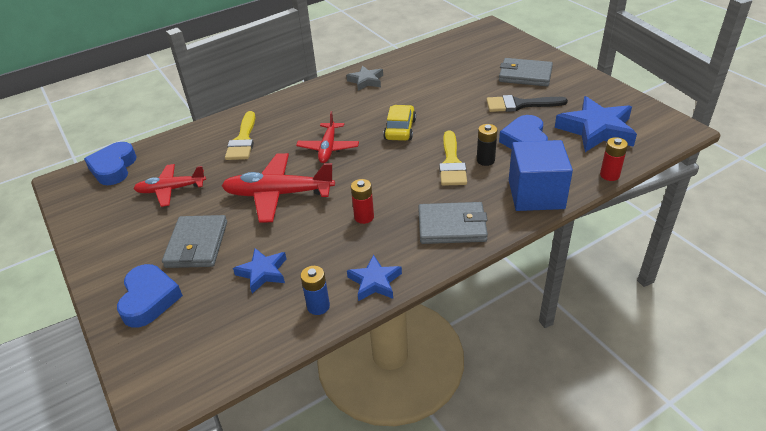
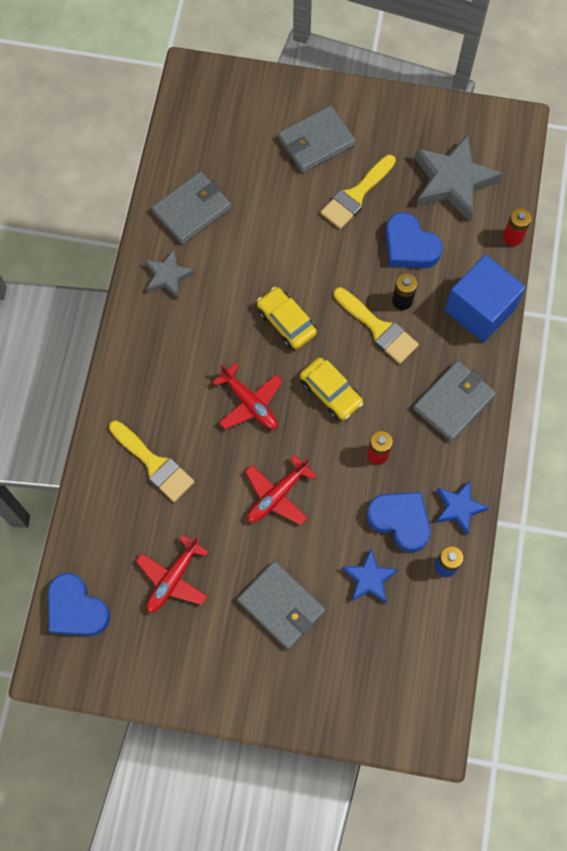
camera: 50 degrees left, 30 degrees up
(149, 299) = (317, 683): blue heart -> blue heart (400, 521)
(278, 194) = (277, 495): red plane -> red plane, size x0.64
(379, 172) = (331, 392): none -> yellow car
(416, 66) = (192, 209): none -> grey wallet
(520, 104) = (356, 195): black brush -> yellow brush
(596, 130) = (453, 181): blue star -> grey star

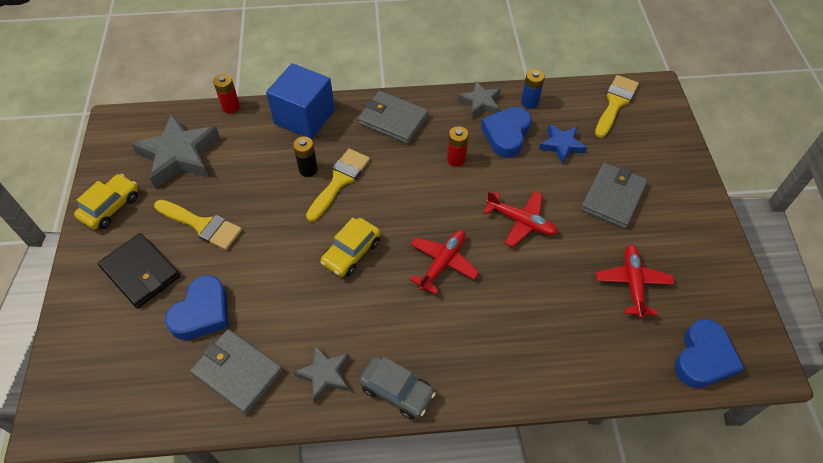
camera: 105 degrees left, 15 degrees down
(134, 330) = (397, 391): none -> grey car
(154, 464) = (533, 330): yellow brush -> yellow brush (615, 103)
(173, 579) = (632, 283): red plane -> red plane turned 105 degrees counterclockwise
(316, 141) = (141, 272): grey wallet -> black wallet
(331, 392) = (411, 203): yellow car -> yellow car (111, 207)
(409, 246) = (252, 174): blue heart -> blue heart (202, 313)
(458, 508) = (480, 102): blue star -> grey star

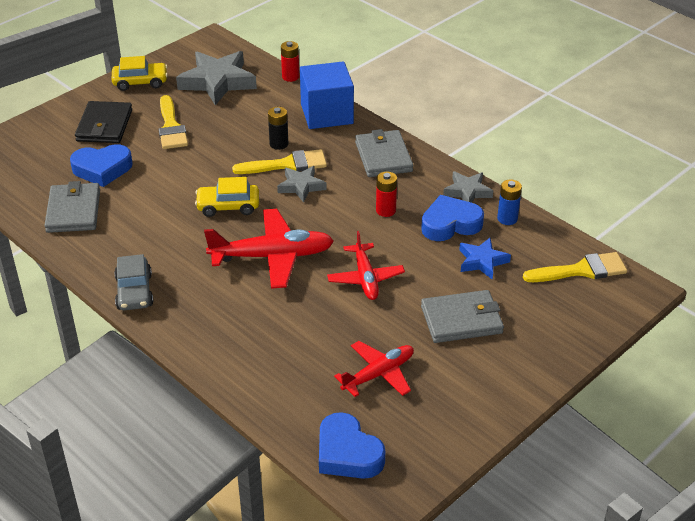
camera: 50 degrees right, 15 degrees down
(325, 374) = (112, 250): grey star -> grey star (301, 186)
(443, 263) = (272, 256): red plane -> red plane, size x1.56
(703, 358) = (347, 453): blue heart -> blue heart turned 60 degrees clockwise

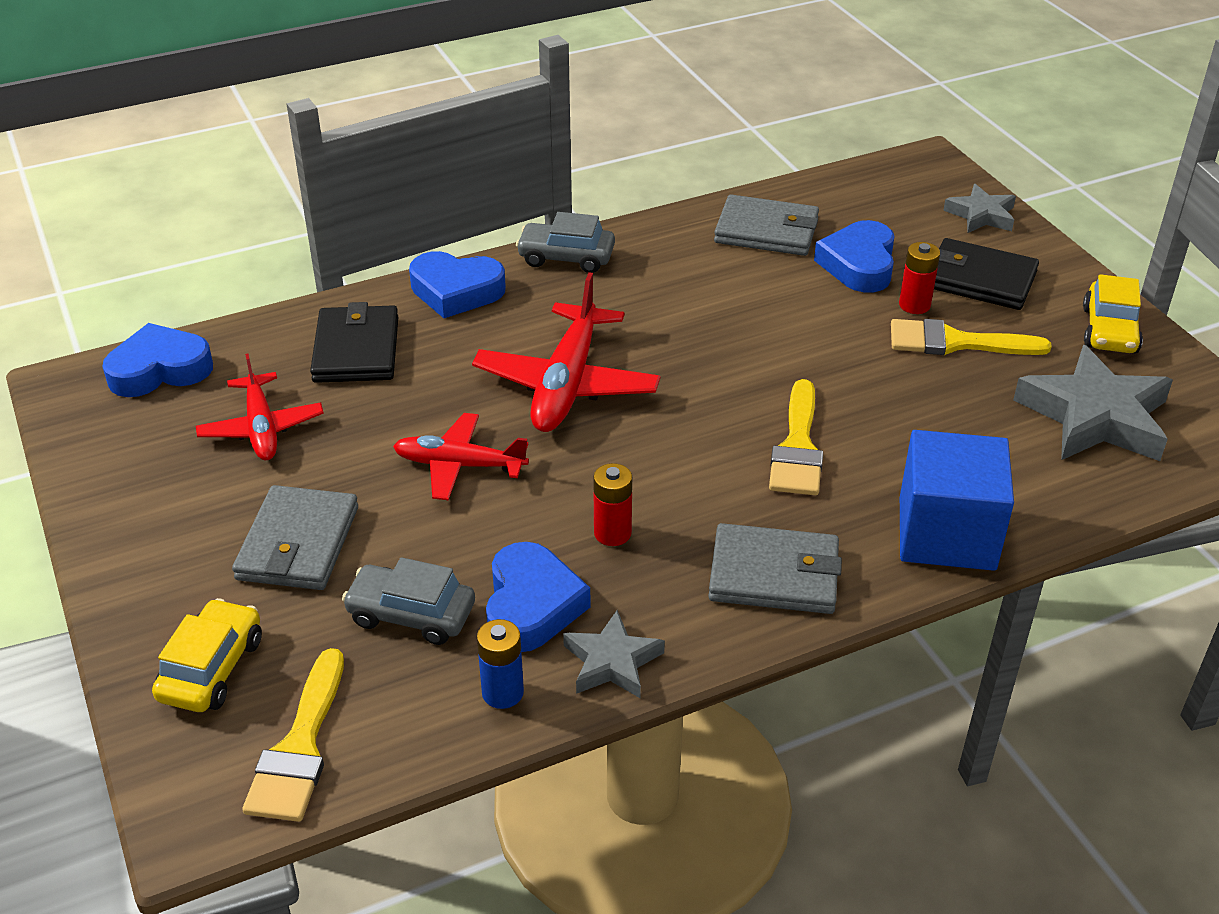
camera: 110 degrees right, 0 degrees up
(194, 333) = (456, 291): none -> blue heart
(228, 206) = (710, 364): yellow car -> yellow car (211, 668)
(279, 144) = (864, 450): black battery -> none
(280, 359) = (356, 349): none -> black wallet
(290, 77) = (1098, 514): red battery -> red battery (914, 305)
(301, 186) = (728, 450): grey star -> grey star (981, 215)
(482, 261) = (411, 614): blue star -> grey car

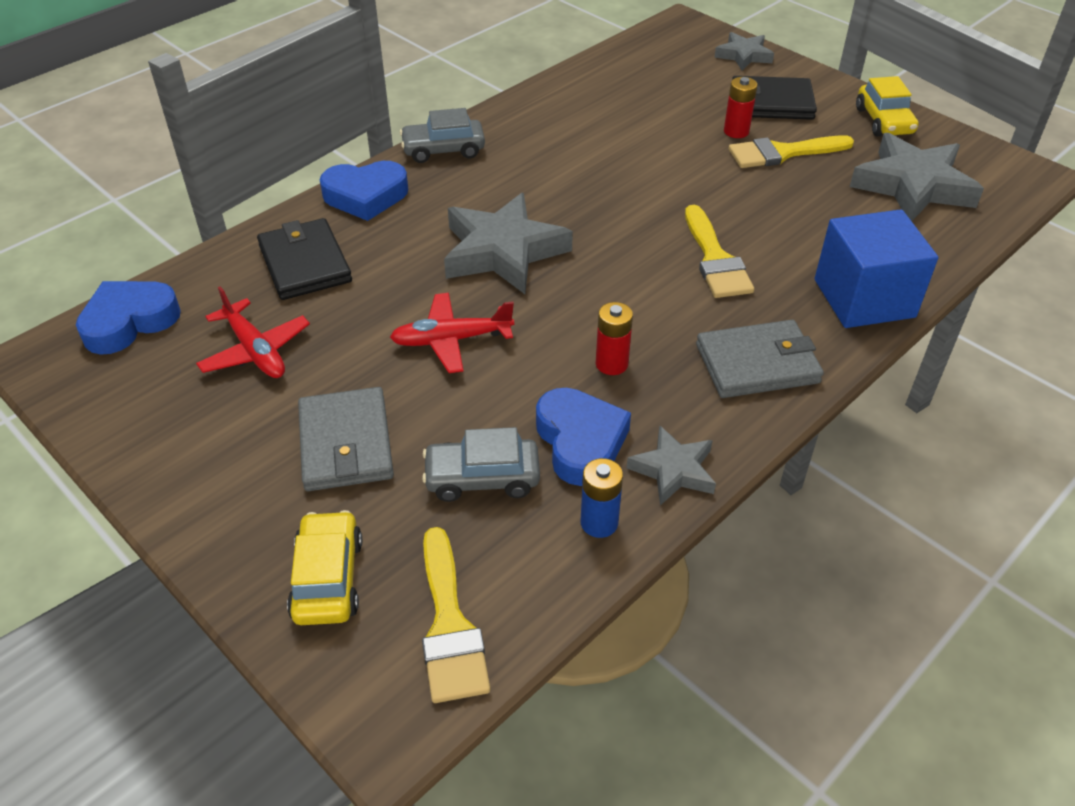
camera: 20 degrees left, 5 degrees up
(566, 384) = (503, 251): red plane -> grey star
(766, 231) = (592, 98): grey wallet -> none
(859, 264) = (677, 109): blue heart -> none

